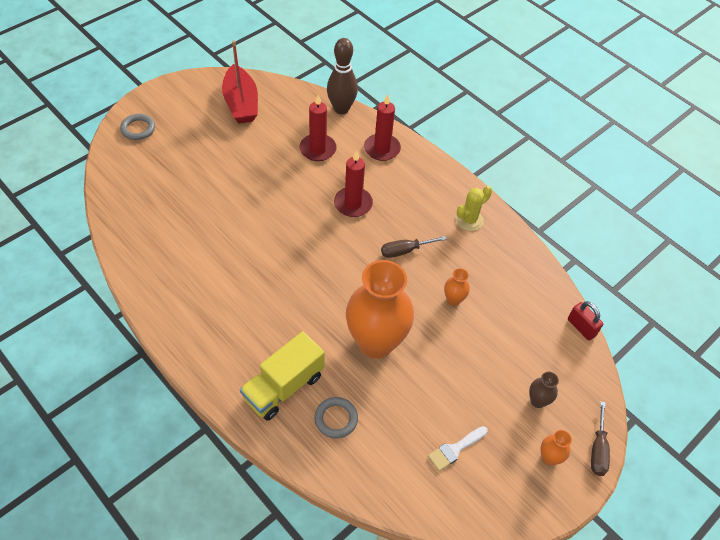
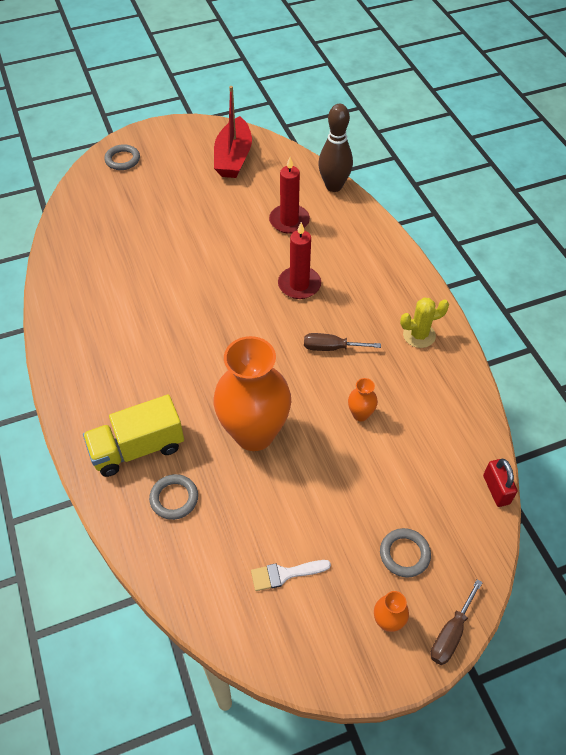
camera: 25 degrees right, 0 degrees up
(382, 149) = (357, 237): red candle -> none
(537, 401) = (404, 554): brown vase -> grey ring

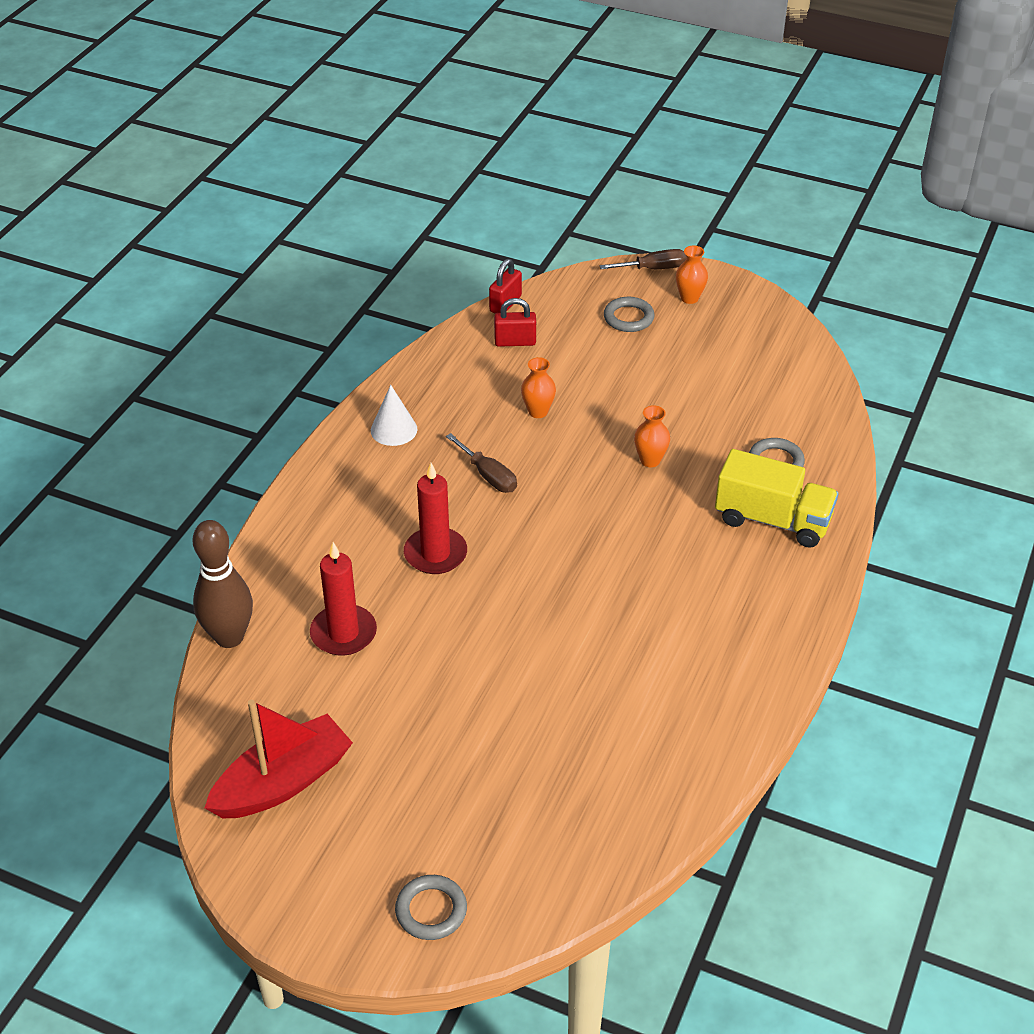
camera: 135 degrees left, 10 degrees down
(254, 433) = (650, 460): orange vase -> orange vase, size x0.40
(284, 574) = (735, 363): white brush -> none
(419, 335) = (394, 429): yellow cactus -> white cone
(445, 460) = (515, 342): none -> red padlock

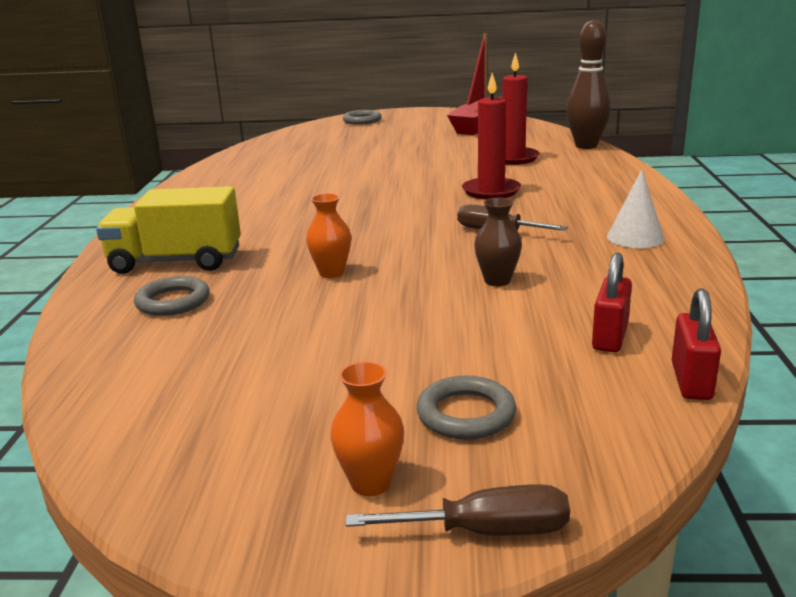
camera: 160 degrees right, 20 degrees down
(515, 342) = (610, 337): red padlock -> red padlock turned 45 degrees counterclockwise
(538, 411) = (497, 281): orange vase -> brown vase
(653, 269) = (486, 531): brown screwdriver -> brown screwdriver turned 150 degrees counterclockwise

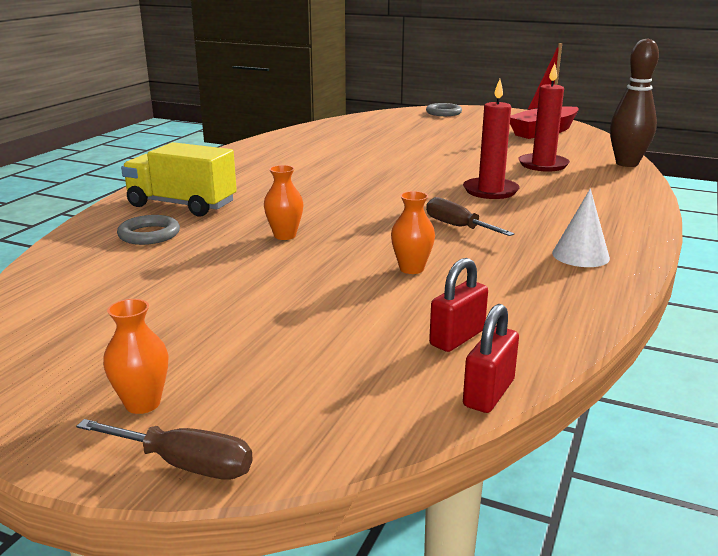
camera: 20 degrees right, 0 degrees up
(466, 414) = (268, 371): grey ring -> none
(497, 281) = (411, 269): brown vase -> orange vase

